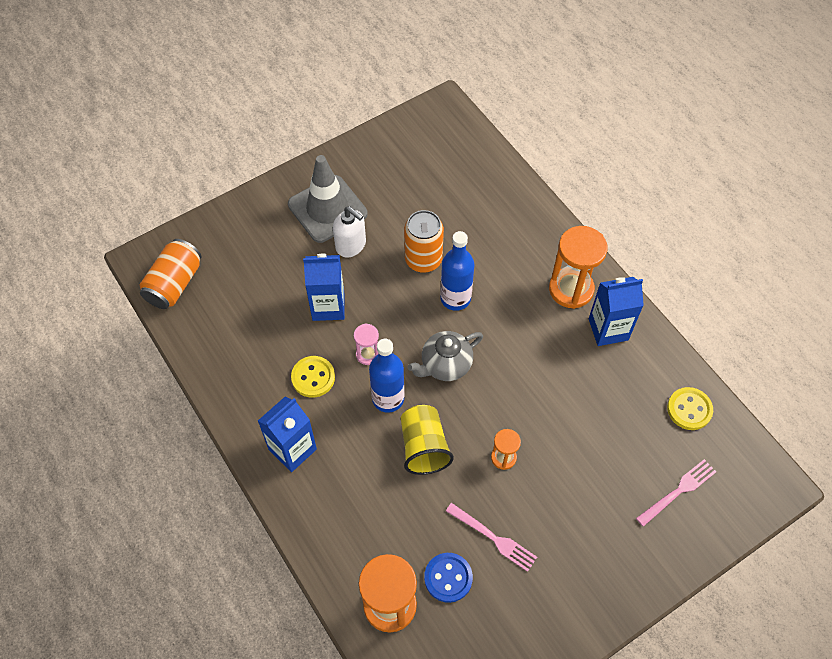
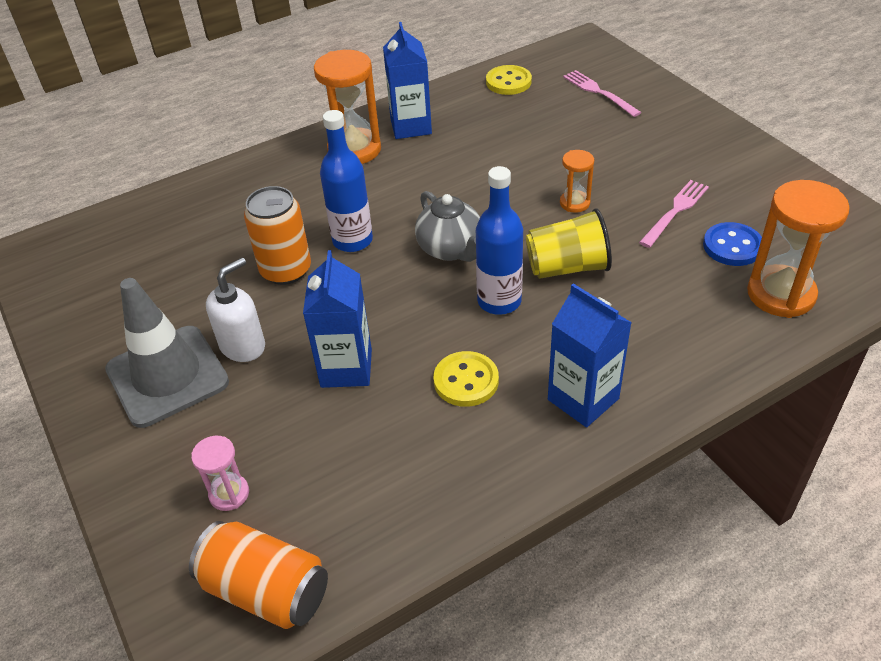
camera: 85 degrees left, 15 degrees down
(368, 354) = (431, 323): pink hourglass -> pink hourglass (229, 494)

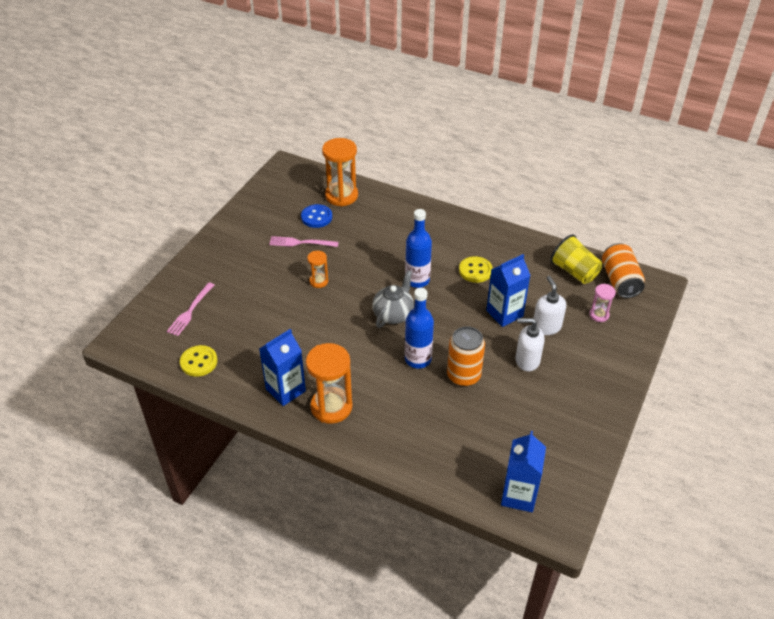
camera: 125 degrees left, 0 degrees up
(167, 376) = (570, 378): grey traffic cone -> none
(275, 405) = (546, 326): none -> white soap dispenser
(567, 267) = (374, 266): yellow cup -> yellow cup (574, 271)
(583, 399) = (453, 233): blue carton -> blue carton (518, 495)

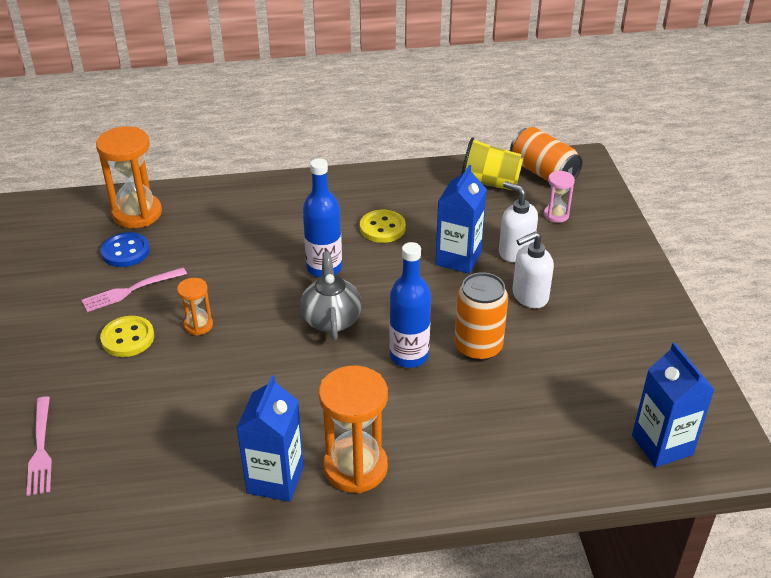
camera: 35 degrees left, 5 degrees down
(199, 362) = (115, 510): yellow button -> yellow button (128, 338)

